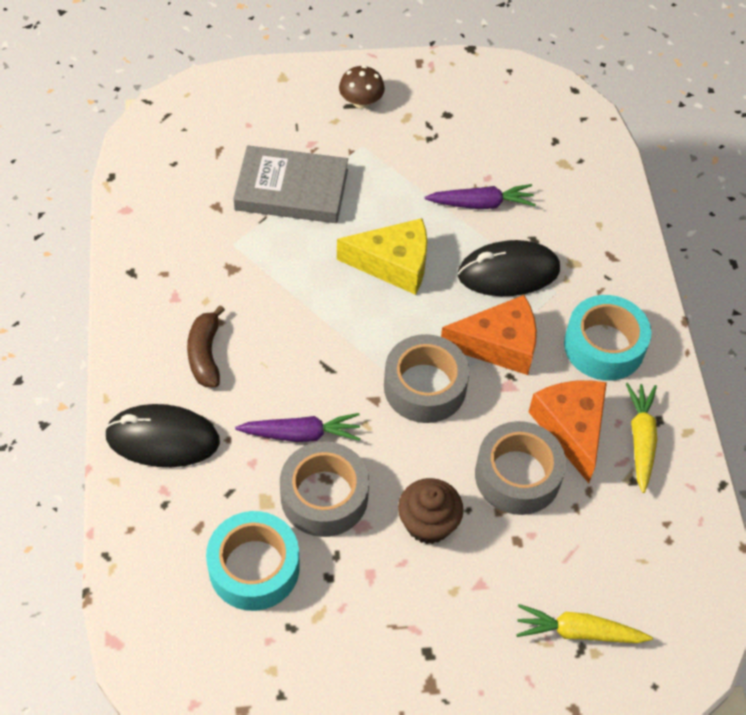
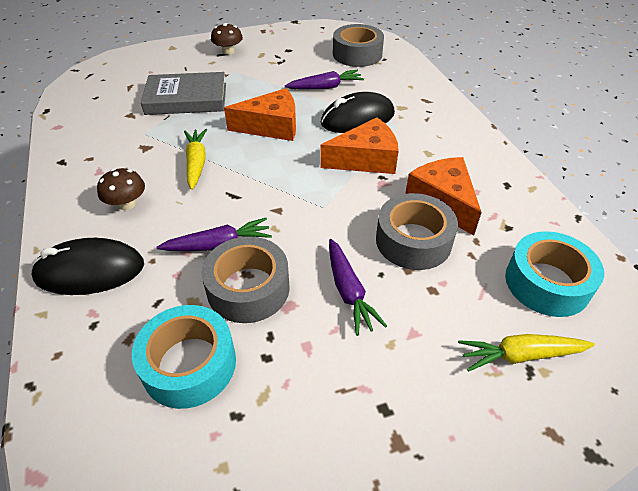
camera: 10 degrees left, 10 degrees down
(205, 354) = (127, 204): brown banana -> brown mushroom
(393, 264) = (271, 126): yellow cheese -> orange cheese
(425, 387) = (316, 194): grey tape -> grey tape (357, 54)
(428, 523) = (349, 292): brown cupcake -> purple carrot
(604, 346) = (444, 148): turquoise tape -> turquoise tape (547, 283)
(640, 439) = (500, 199): yellow carrot -> yellow carrot (196, 163)

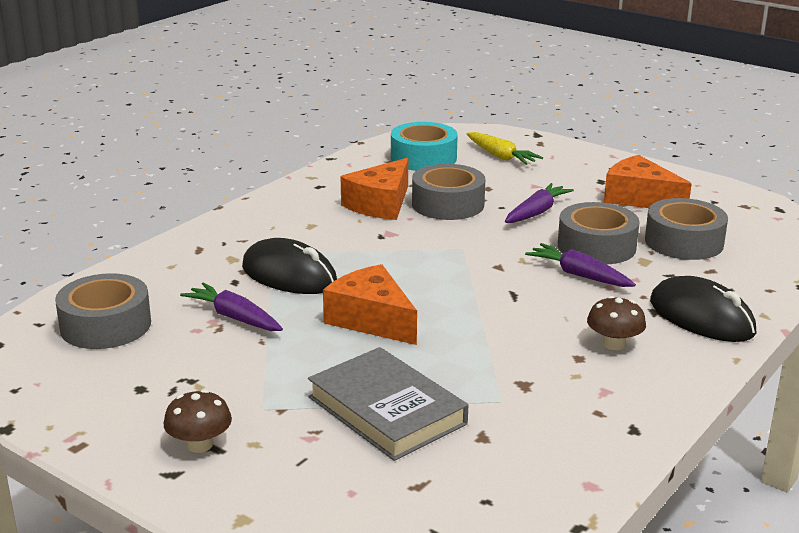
camera: 125 degrees left, 20 degrees down
(189, 364) = (684, 242): turquoise tape -> grey tape
(196, 163) = (500, 336): yellow carrot -> none
(366, 159) = (363, 250): orange cheese -> orange cheese (639, 198)

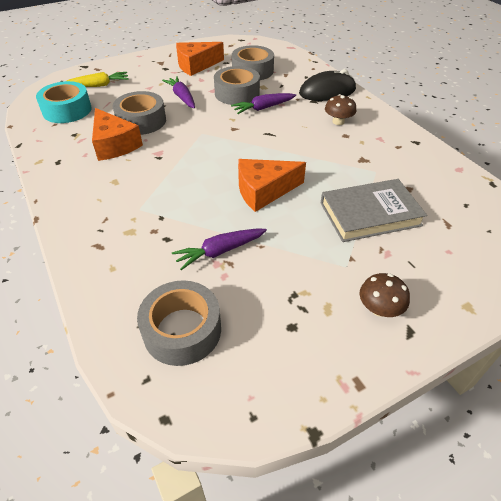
camera: 65 degrees left, 20 degrees up
(289, 275) = (179, 210): black mouse -> none

